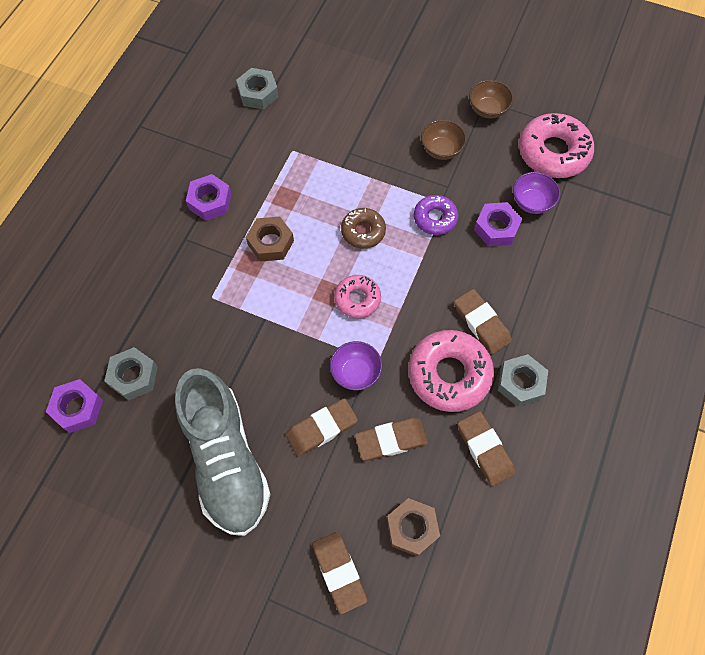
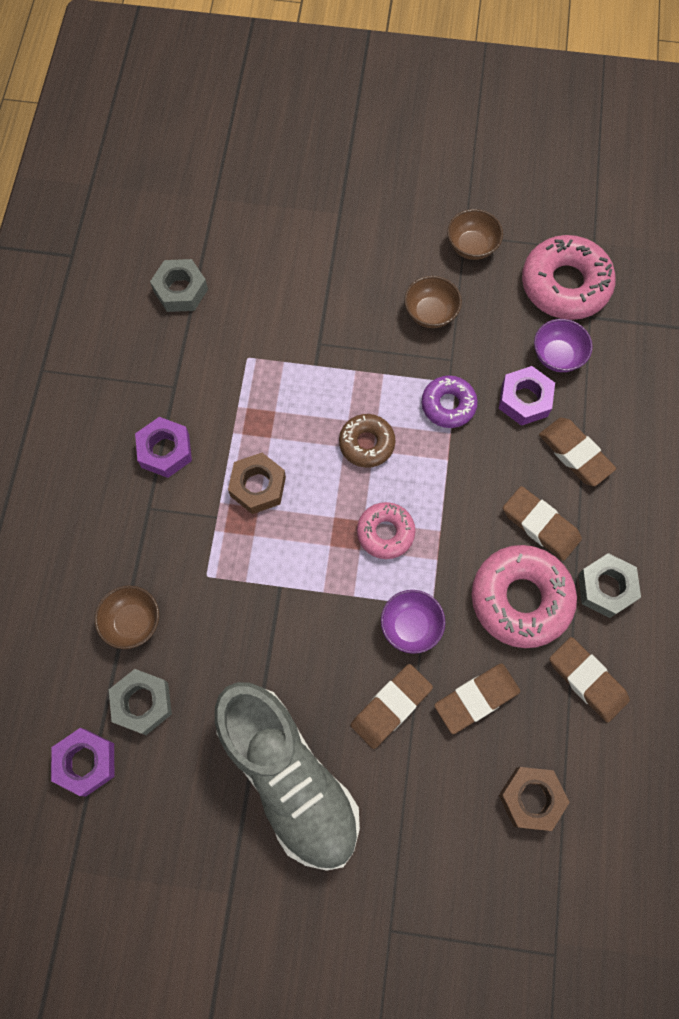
camera: 15 degrees left, 5 degrees up
(146, 316) = (132, 622): none -> brown bowl
(339, 572) = (463, 875): brown eraser -> brown eraser (575, 454)

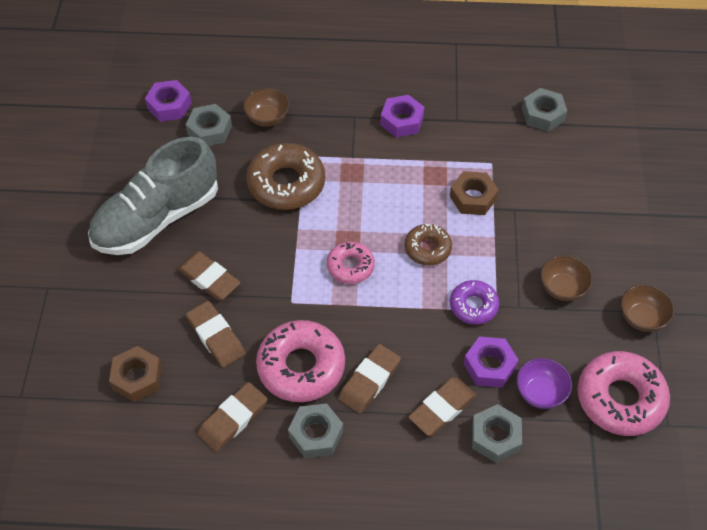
camera: 85 degrees right, 15 degrees down
(250, 602) = (286, 183): none -> brown donut
(258, 486) = (380, 180): brown nut -> brown nut (473, 198)
(411, 626) = (273, 288): purple bowl -> none
(608, 406) = (495, 437): none -> grey nut

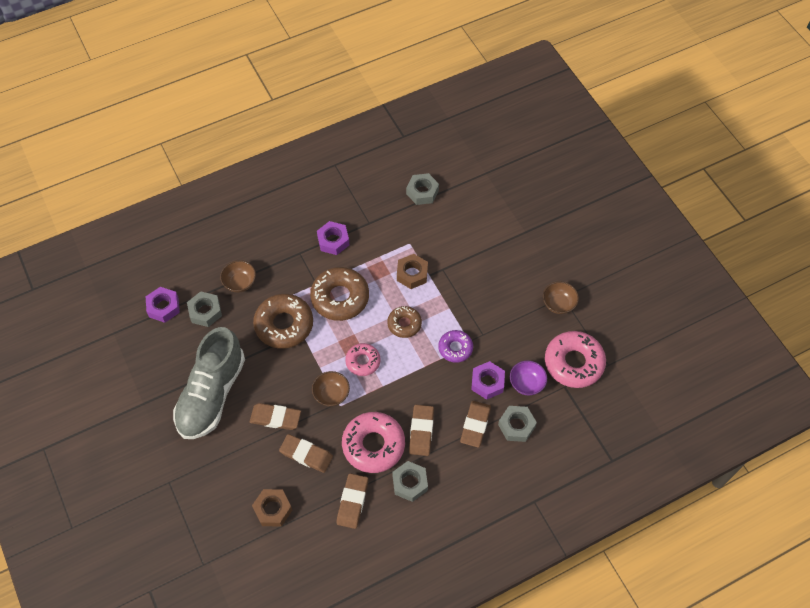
camera: 30 degrees left, 5 degrees up
(369, 184) = (340, 298): none -> brown donut
(562, 288) = (502, 308): brown bowl -> brown bowl (331, 394)

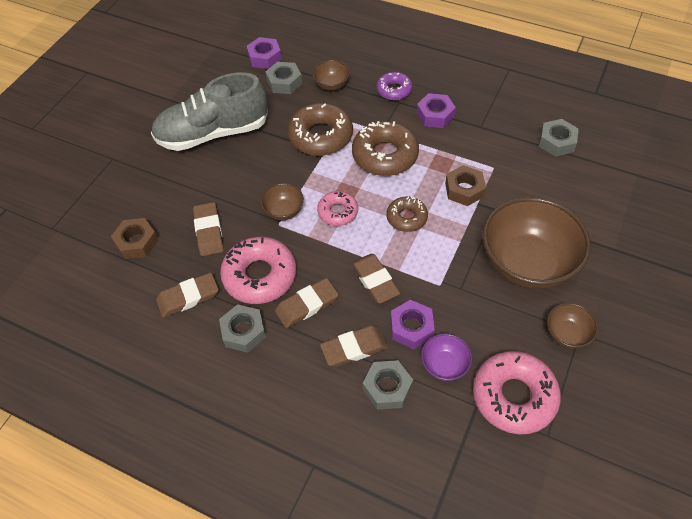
camera: 55 degrees right, 5 degrees down
(275, 418) = (226, 187): brown eraser -> brown eraser (375, 280)
(455, 348) = (422, 275): purple donut -> purple donut (394, 90)
(496, 285) = (527, 263): none -> brown bowl

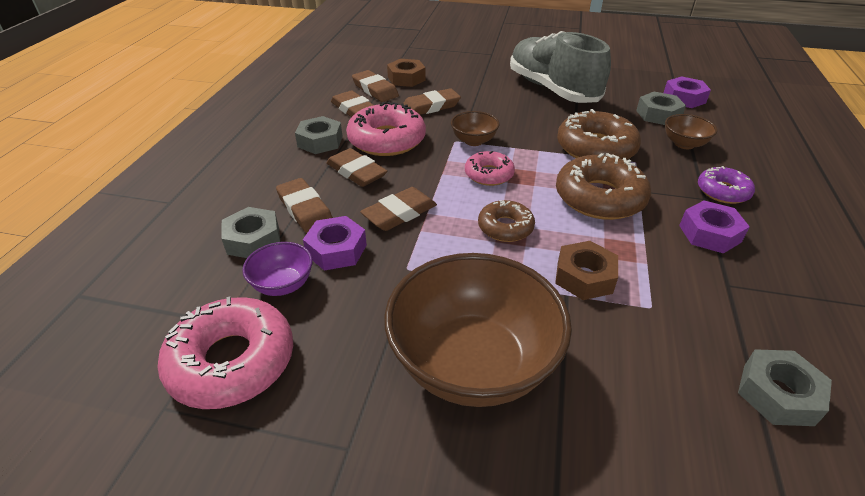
camera: 75 degrees right, 15 degrees down
(151, 274) = (375, 90): none -> brown eraser
(567, 334) = (343, 428): brown bowl -> none

